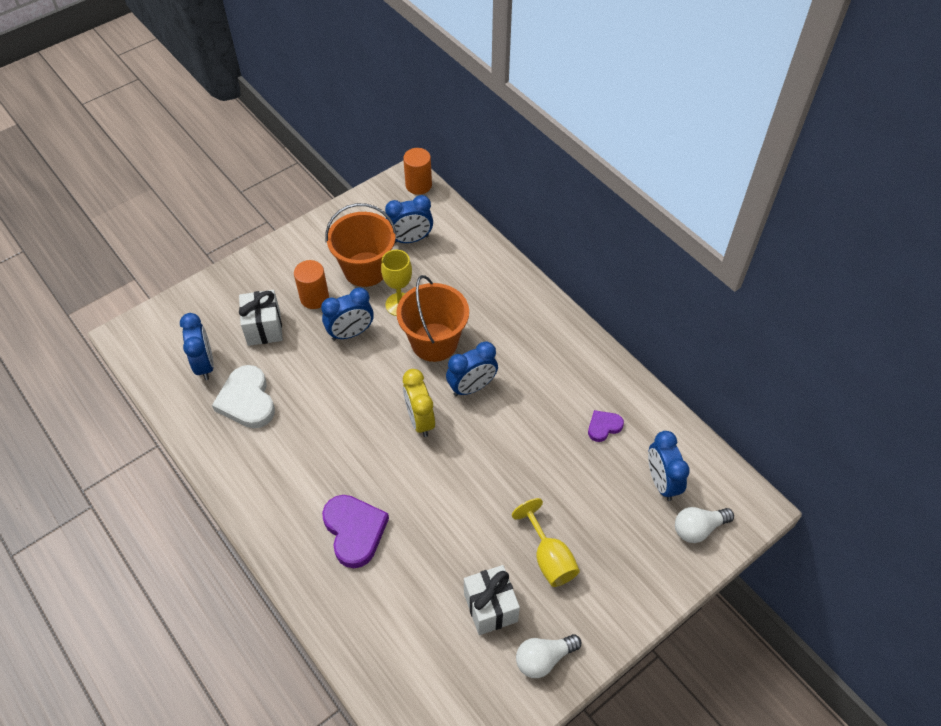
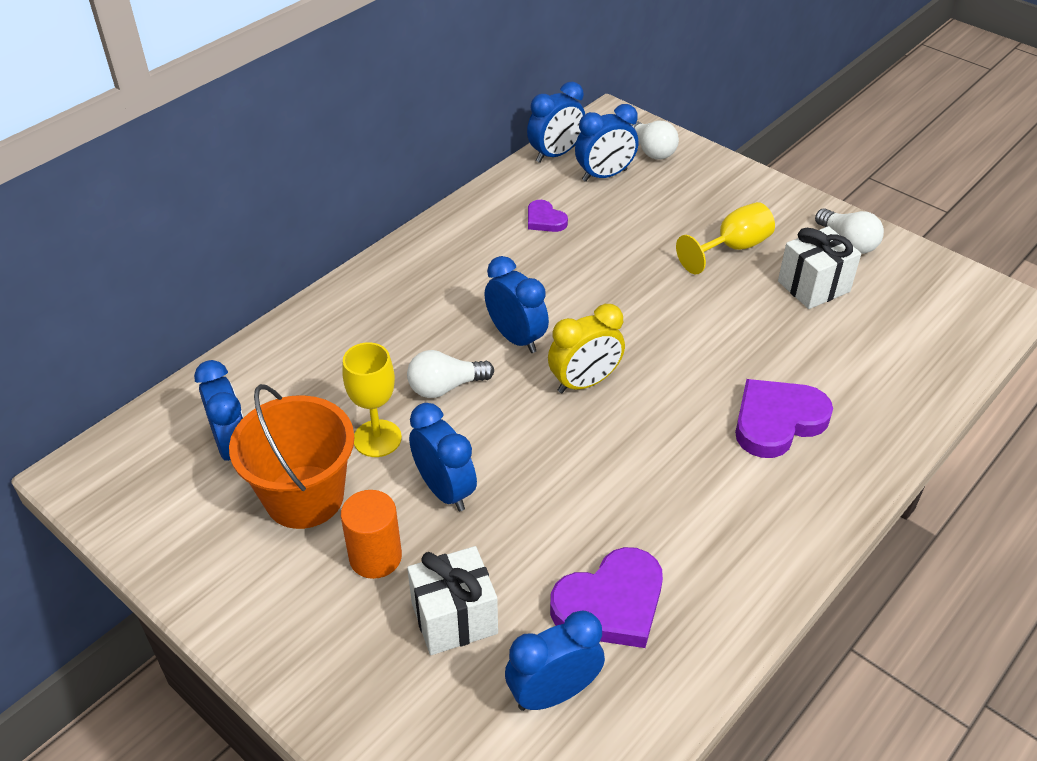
camera: 100 degrees left, 10 degrees down
(247, 400) = (611, 603): white heart -> purple heart
(418, 185) = (99, 458): orange cylinder -> none
(434, 342) = (445, 387): orange bucket -> white light bulb
(695, 450) = (555, 154): none -> blue clock

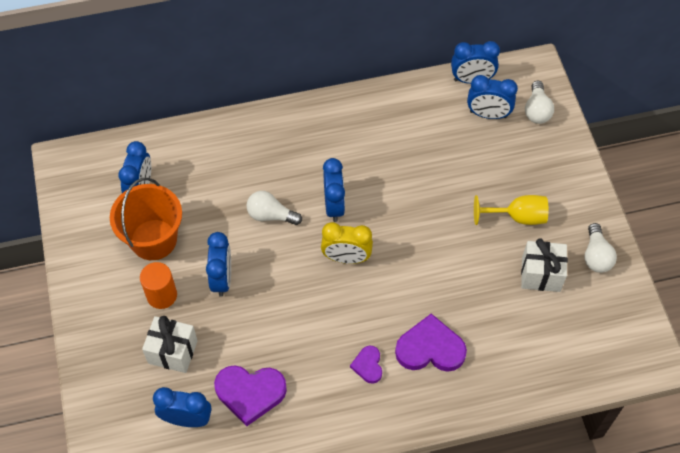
camera: 35 degrees right, 15 degrees up
(377, 438) = (212, 226): yellow goblet -> none
(545, 220) = (421, 129): purple heart -> purple heart (368, 365)

